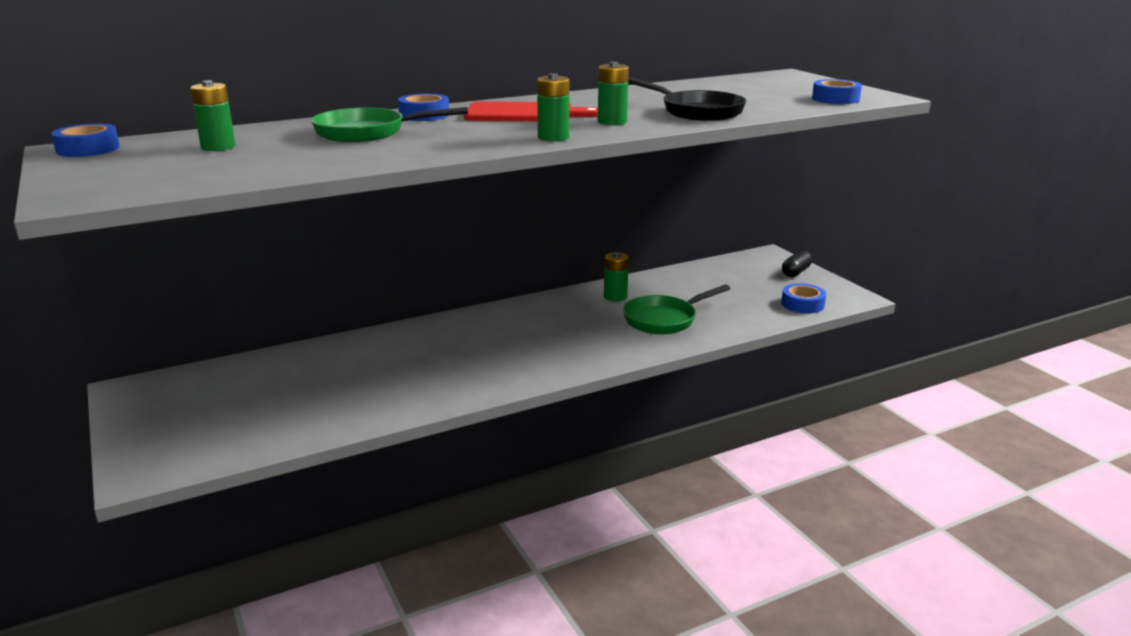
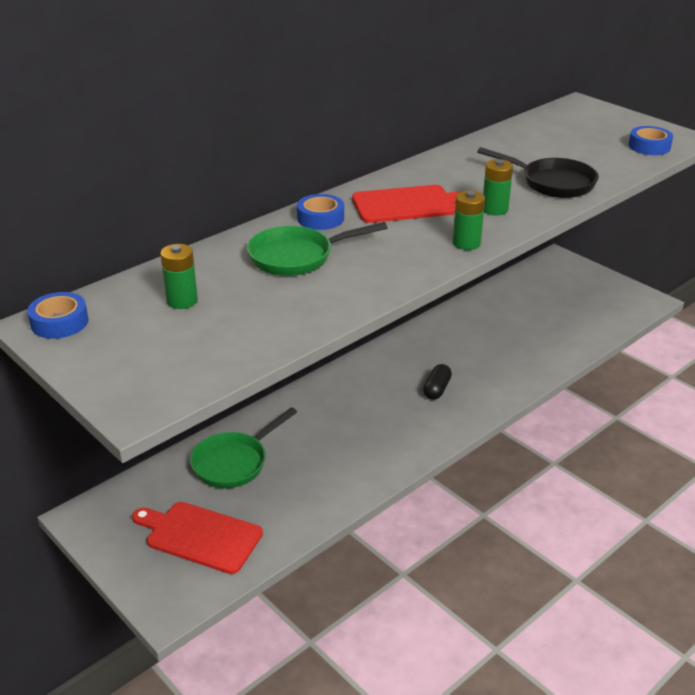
camera: 15 degrees left, 10 degrees up
(221, 421) = (200, 536): none -> red cutting board
(615, 297) = (454, 330): green battery -> none
(664, 320) = (510, 351): green pan -> green pan (234, 462)
(796, 272) = (590, 276): black capsule -> black capsule (437, 389)
(802, 304) = (613, 315): blue tape -> none

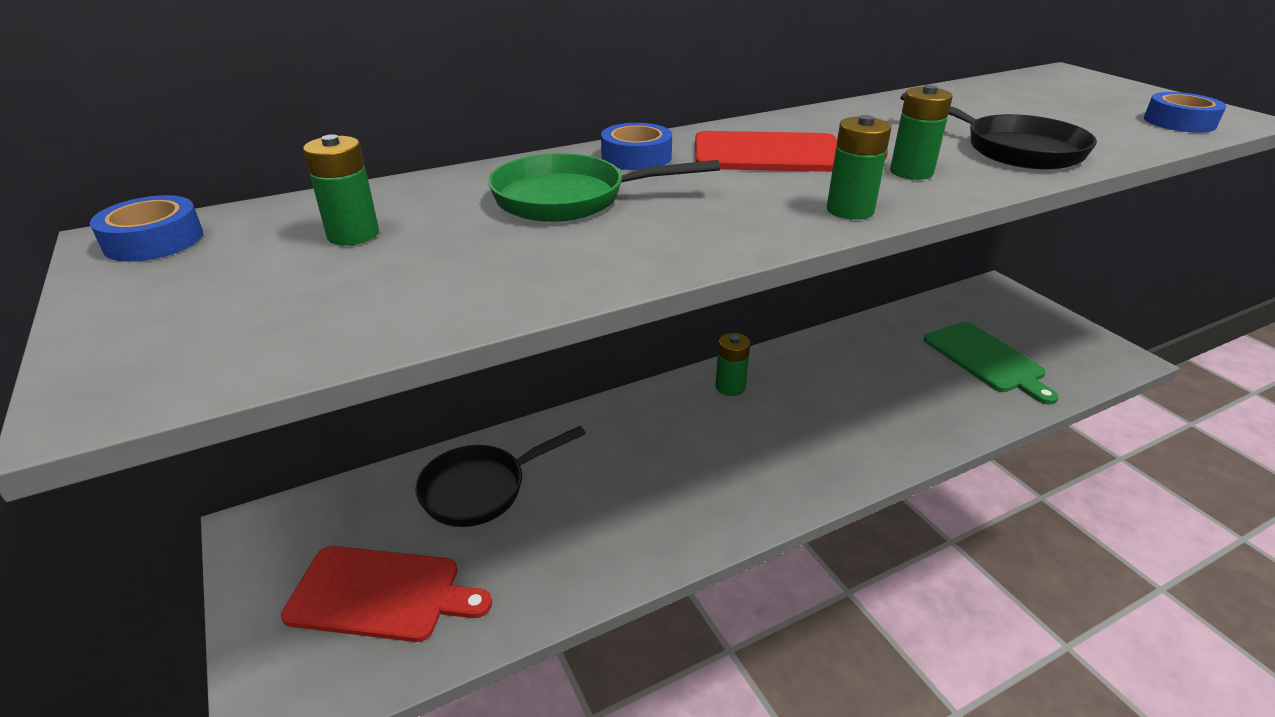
camera: 15 degrees right, 0 degrees up
(200, 536) = (381, 594): red cutting board -> red cutting board turned 150 degrees clockwise
(234, 462) = (481, 489): green pan -> black pan
(383, 364) = (730, 387): none -> green battery
(437, 389) = (792, 434): black capsule -> none
(557, 315) = (986, 359): none -> green cutting board

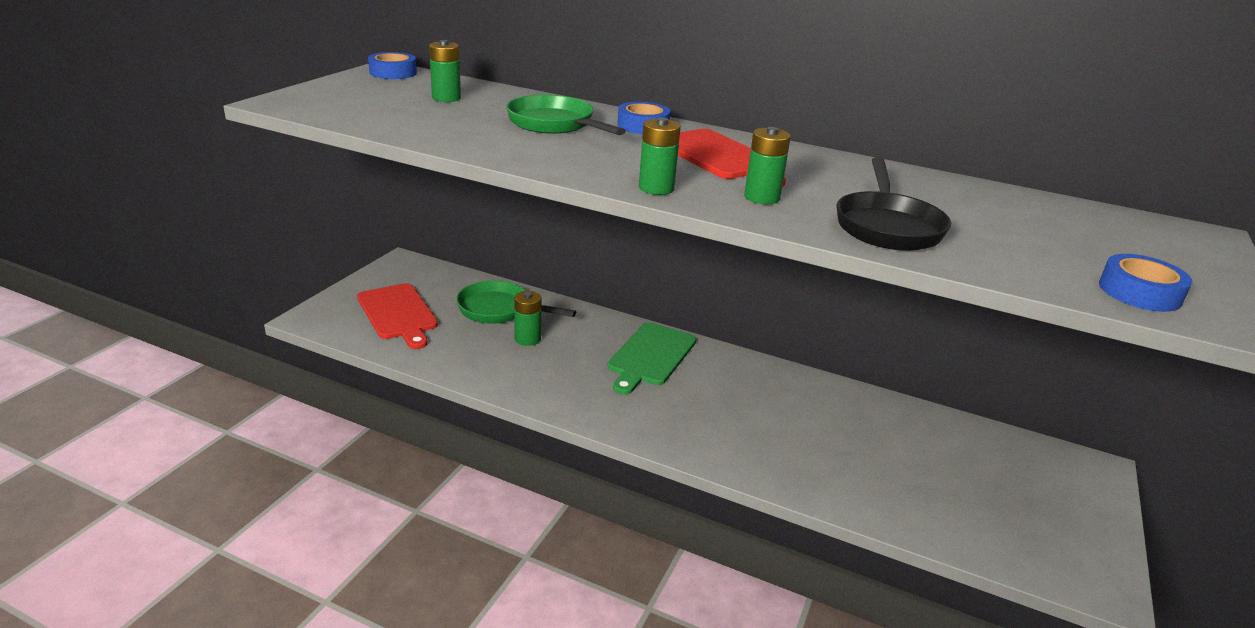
camera: 50 degrees right, 5 degrees down
(481, 489) = (499, 310): black pan -> green pan
(730, 387) = (710, 362): green battery -> green battery (527, 339)
(986, 359) = (946, 486): green cutting board -> green cutting board (650, 356)

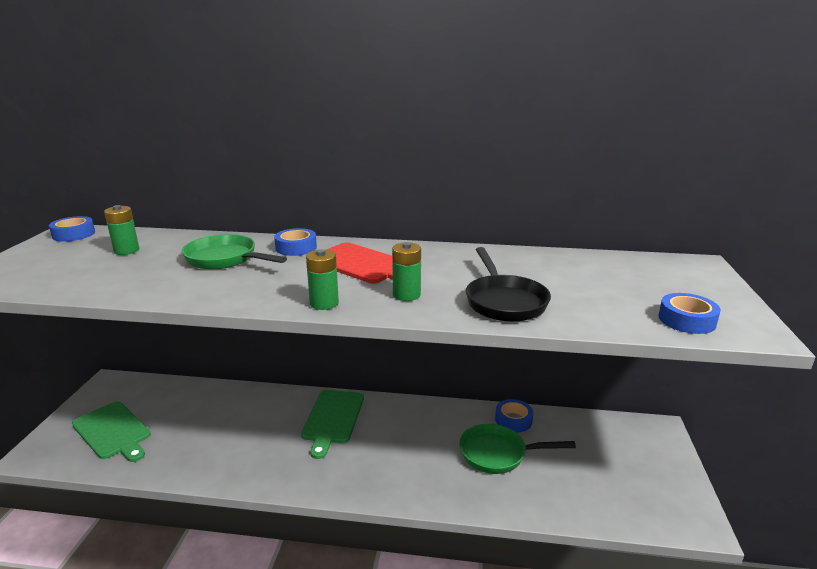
camera: 15 degrees left, 5 degrees down
(398, 314) = (113, 431): red cutting board -> green cutting board
(499, 310) = (201, 407): green pan -> green pan (498, 454)
(527, 339) = (230, 428): green battery -> none
(885, 410) = (513, 420): none -> blue tape

